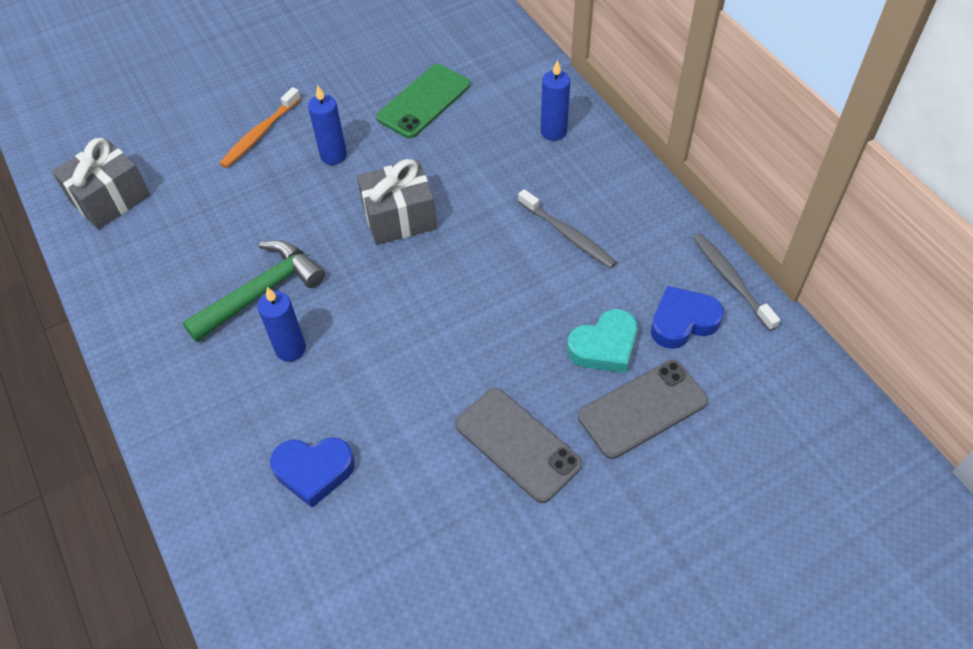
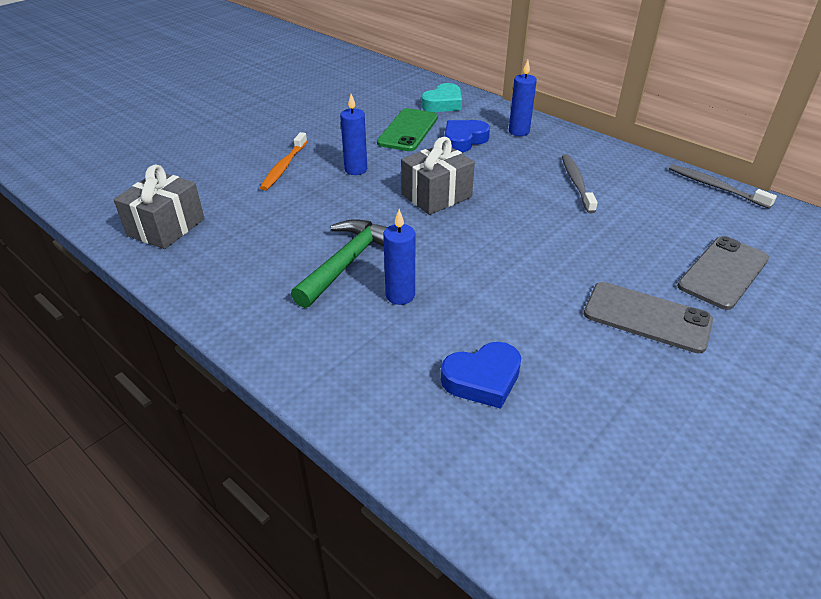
camera: 20 degrees left, 15 degrees down
(568, 235) = (576, 183): grey toothbrush -> grey toothbrush turned 120 degrees counterclockwise
(604, 346) = (660, 241): turquoise heart -> turquoise heart (443, 103)
(682, 321) = (703, 215): blue heart -> blue heart (464, 140)

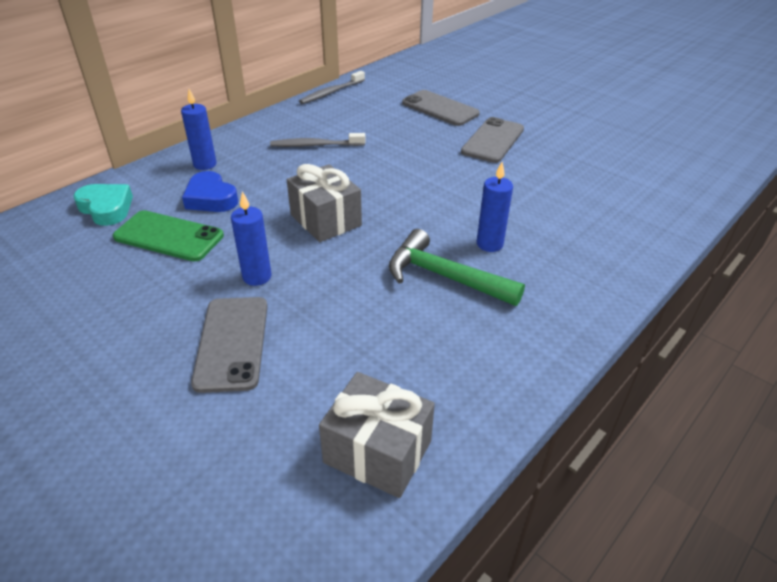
camera: 90 degrees left, 0 degrees up
(284, 167) = (232, 343): orange toothbrush -> grey phone
(482, 379) = (575, 208): blue heart -> none

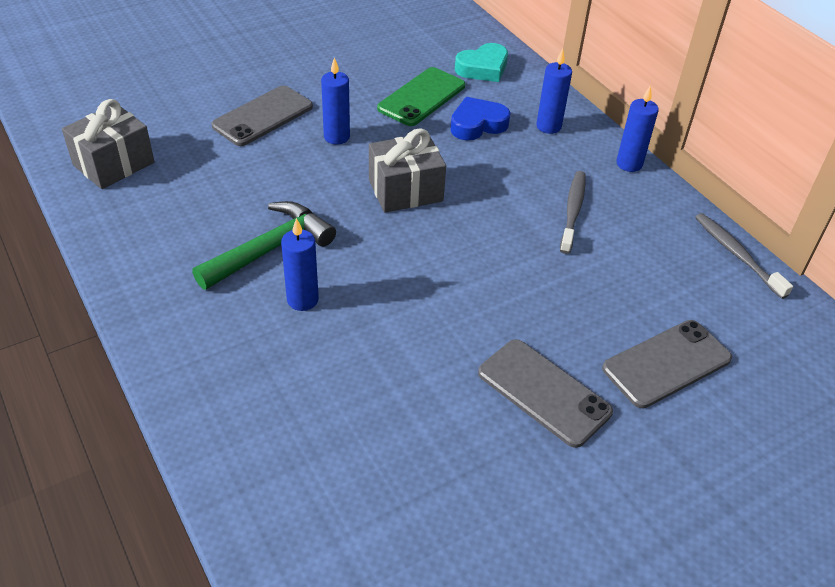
camera: 105 degrees right, 5 degrees up
(232, 343) = (263, 116): grey phone -> grey phone turned 60 degrees counterclockwise
(247, 129) = (629, 164): none -> blue candle

